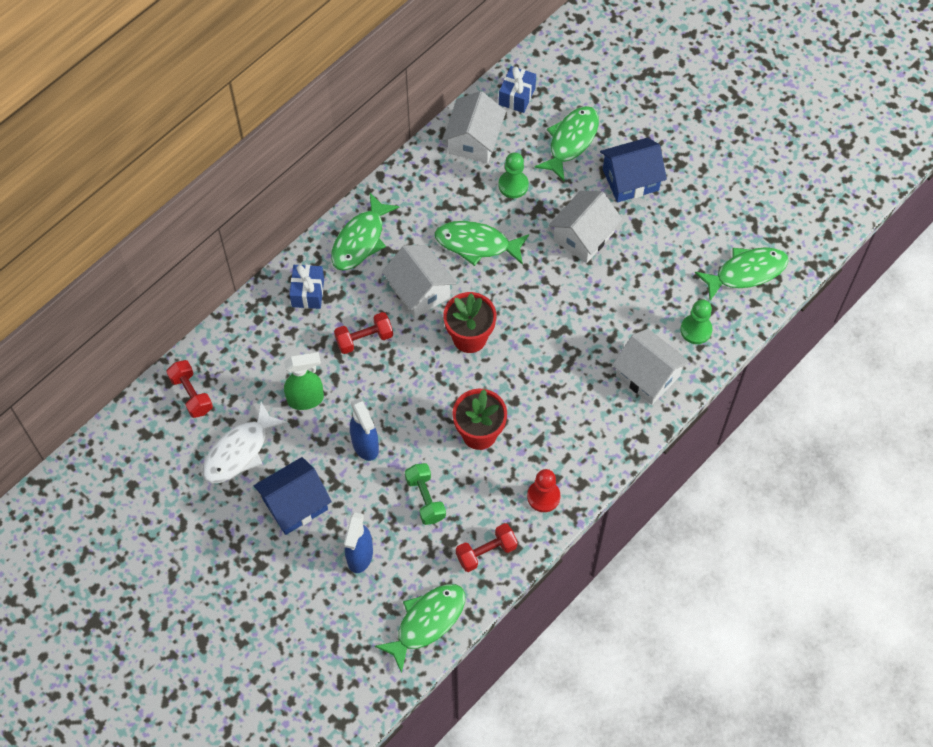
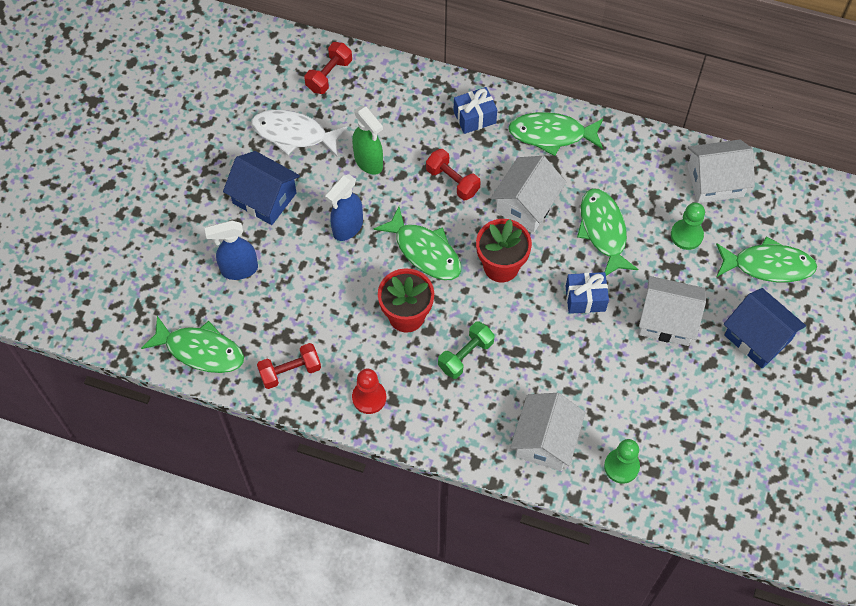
camera: 65 degrees right, 0 degrees up
(425, 499) = (319, 298): green dumbbell -> green dumbbell (466, 355)
(486, 552) = (290, 371): red dumbbell -> red dumbbell turned 60 degrees counterclockwise
(517, 96) = (788, 197): blue gift -> blue gift (585, 298)
(746, 272) = (716, 490): green fish -> green fish (424, 251)

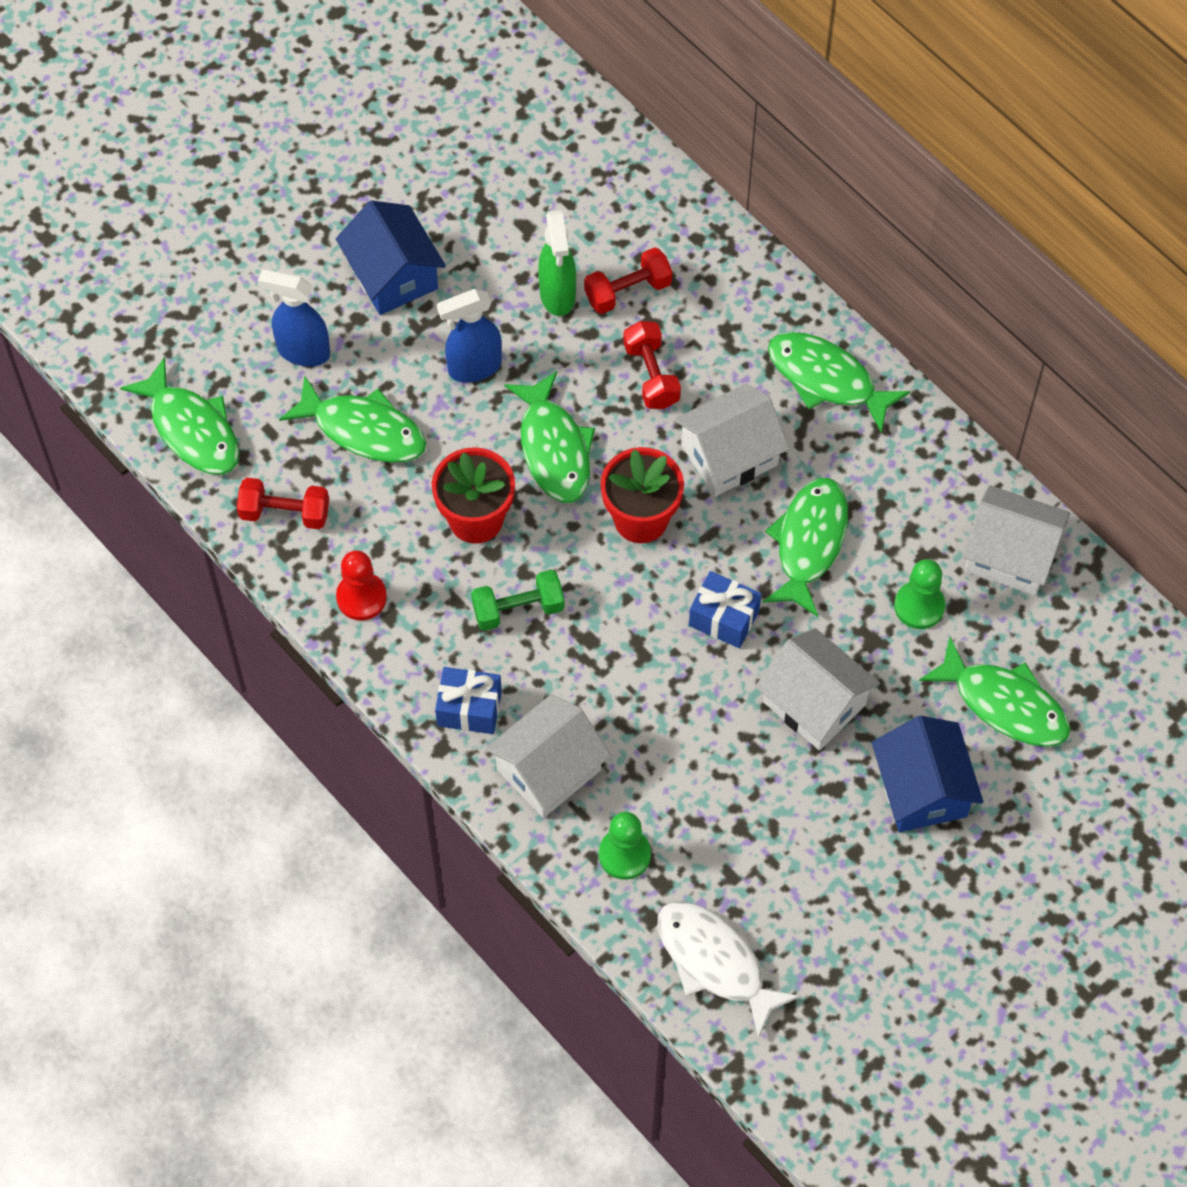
camera: 30 degrees right, 0 degrees up
(294, 134) = (484, 209): white fish -> white fish (715, 962)
(306, 298) = (363, 430): none -> green fish
(329, 75) = (581, 153): red dumbbell -> red dumbbell (628, 291)
(474, 117) = (738, 304): blue gift -> blue gift (469, 708)

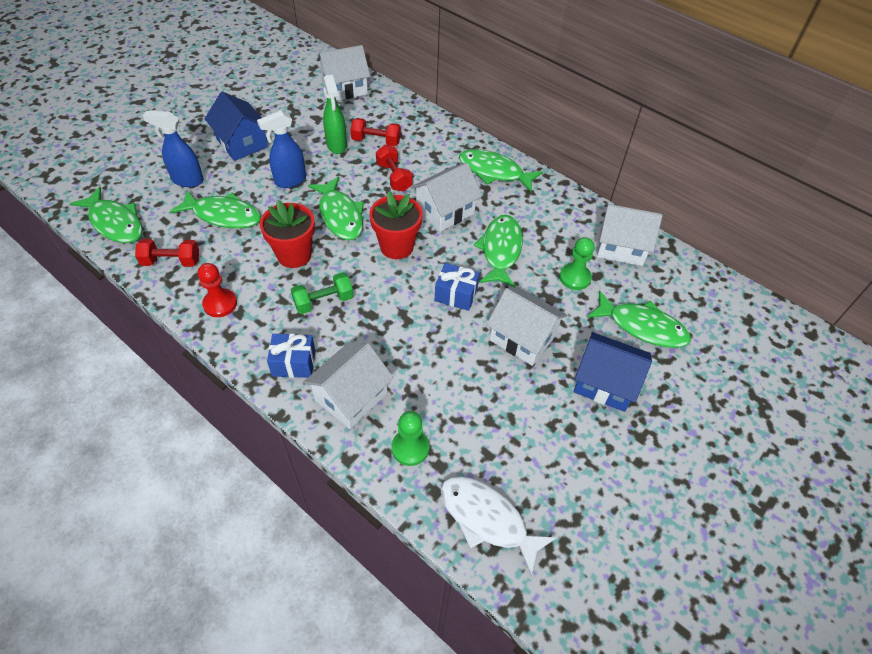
camera: 10 degrees left, 10 degrees down
(581, 156) = (344, 88): none -> white house
(628, 291) = (376, 141): red dumbbell -> red dumbbell turned 45 degrees clockwise
(922, 789) = (605, 383): blue house -> blue house turned 45 degrees counterclockwise

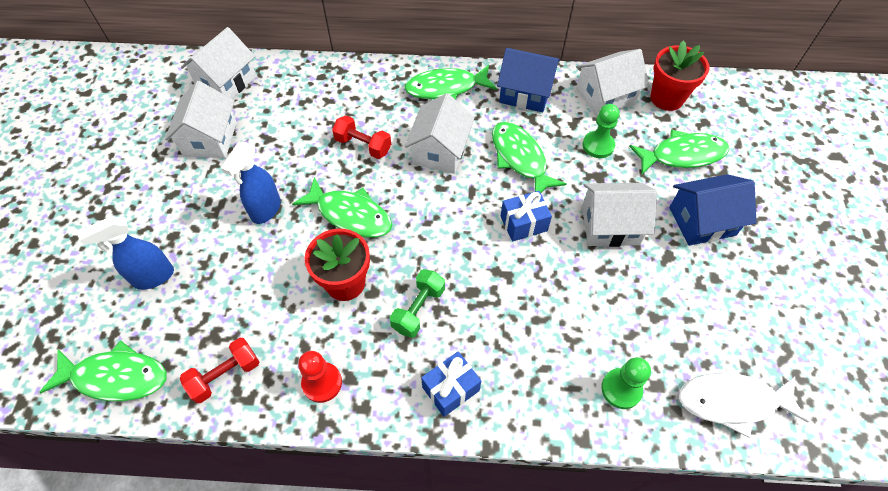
camera: 35 degrees left, 5 degrees up
(223, 215) = (232, 289): green fish -> none
(242, 143) = (174, 200): blue house -> blue house (525, 93)
(336, 145) = (277, 146): green spray bottle -> none
(351, 396) = (530, 381): white house -> white house (210, 139)
(376, 141) = (311, 119): red dumbbell -> none
(396, 246) = (431, 212): red flower pot -> red flower pot (666, 98)

